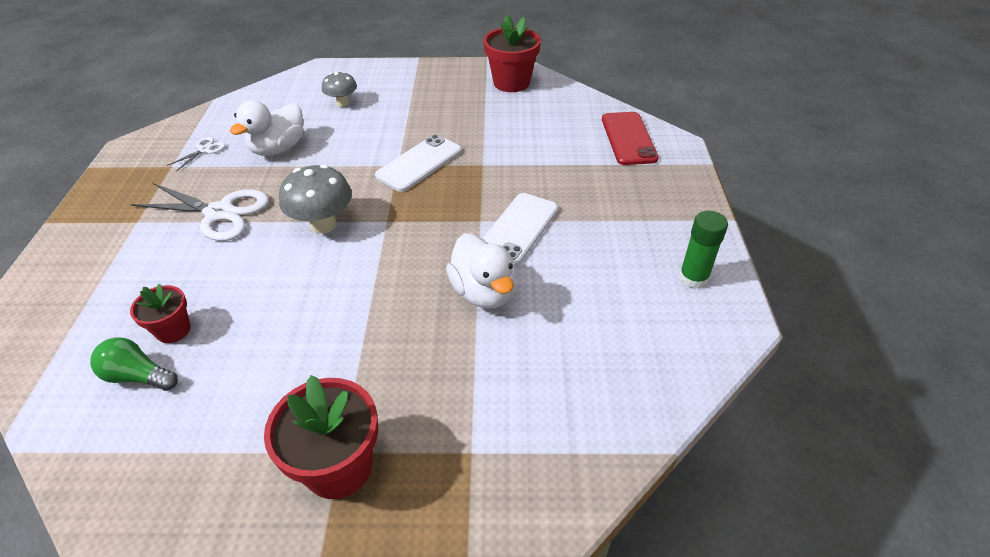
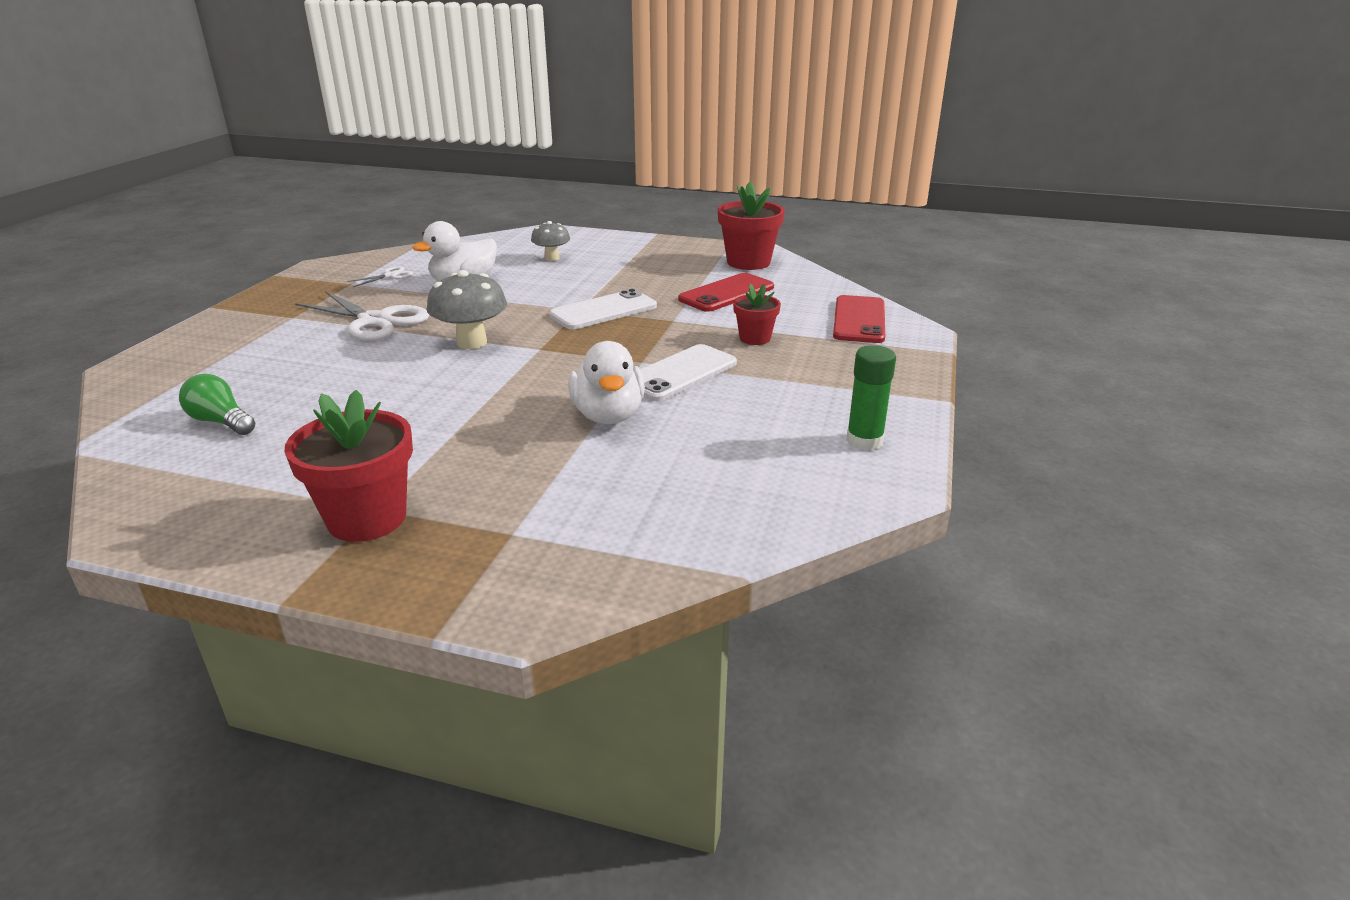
camera: 15 degrees right, 15 degrees down
(173, 330) = (275, 396): red flower pot -> red flower pot (755, 338)
(511, 124) = (726, 293): none -> red phone

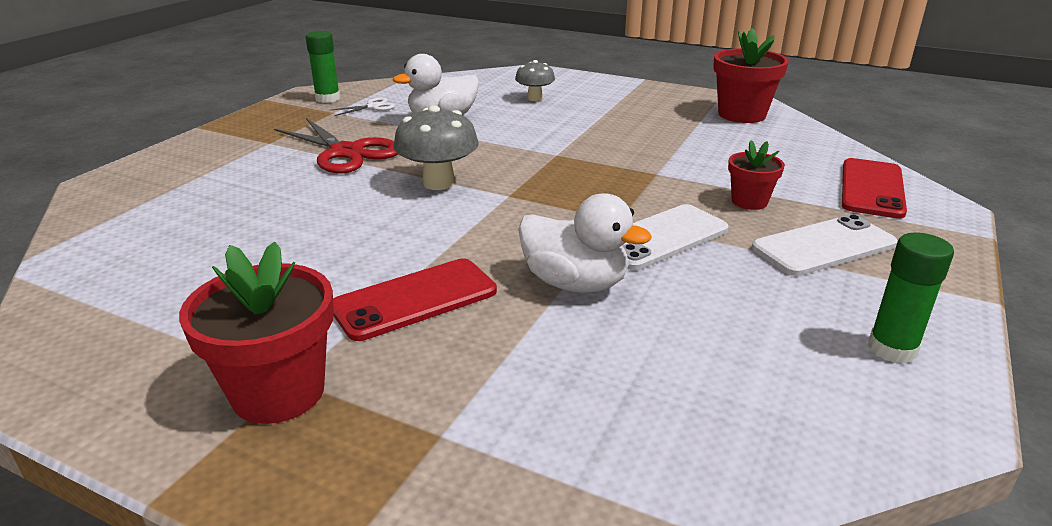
camera: 10 degrees right, 0 degrees up
(221, 422) = (164, 252): green light bulb -> none
(341, 270) = (327, 99): none -> green glue stick
(375, 321) = (346, 152): white scissors -> red scissors
(603, 311) = (582, 158): white phone -> white phone (824, 246)
(608, 415) = (575, 283): white duck -> white duck turned 60 degrees counterclockwise
(726, 293) = (717, 147): red phone -> red phone (415, 299)

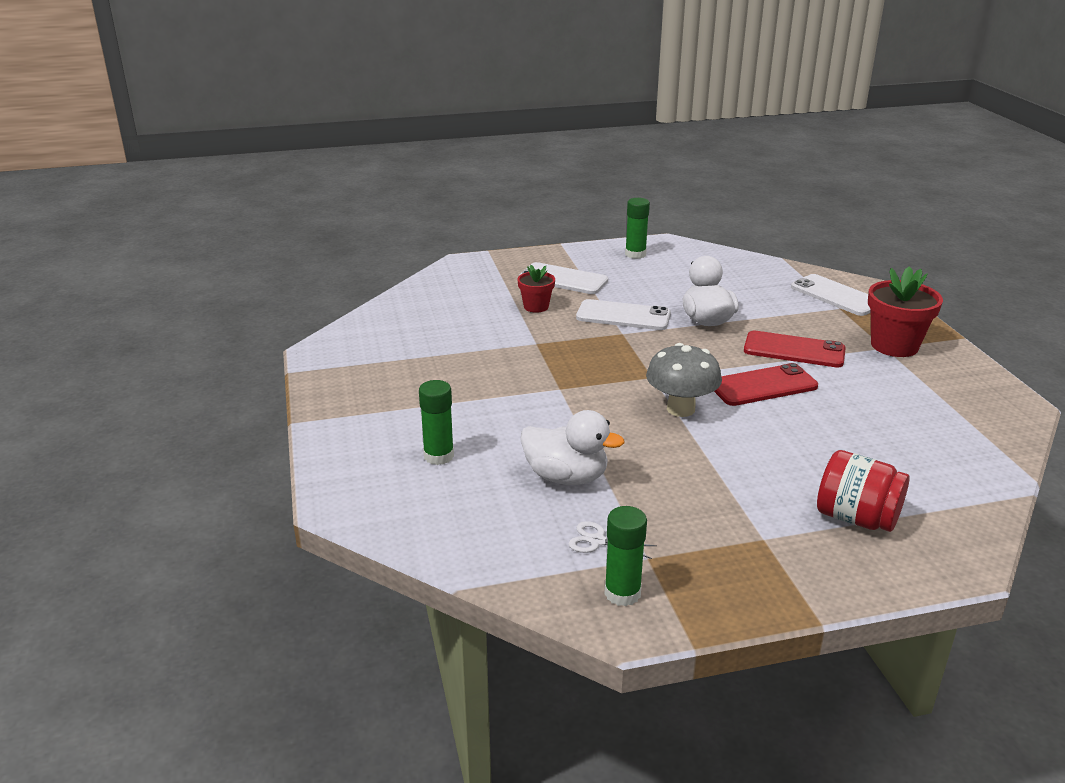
camera: 130 degrees left, 0 degrees up
(205, 176) = (856, 518): none -> red jar
(346, 152) = (707, 480): red scissors -> none
(481, 470) = (836, 296): none -> white phone
(535, 98) = (438, 456): grey mushroom -> green glue stick
(741, 114) = (360, 347): red flower pot -> none
(872, 188) = (461, 281): red phone -> red phone (763, 386)

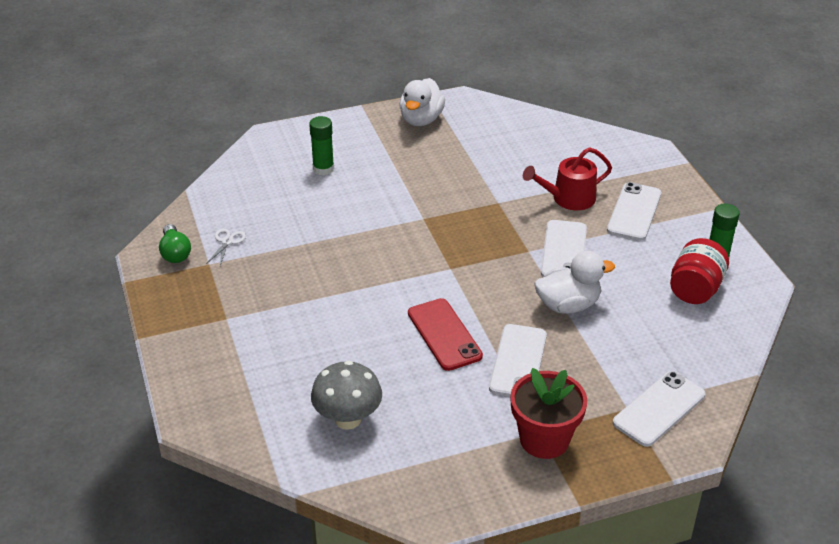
camera: 85 degrees right, 10 degrees up
(536, 307) = (569, 198): red flower pot -> red watering can
(566, 477) = (299, 226): white duck -> white duck (421, 119)
(622, 593) = (175, 253): green glue stick -> green light bulb
(680, 409) = (398, 283): grey mushroom -> grey mushroom (348, 419)
(794, 350) = (518, 361): red phone -> white phone
(856, 518) = (248, 369): red jar -> red jar (695, 289)

